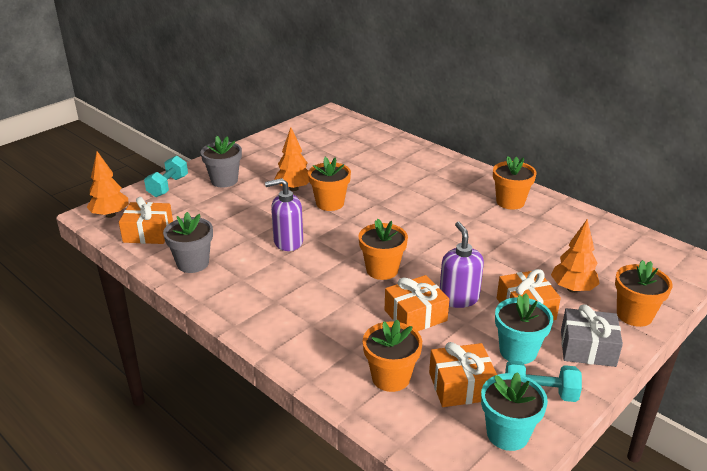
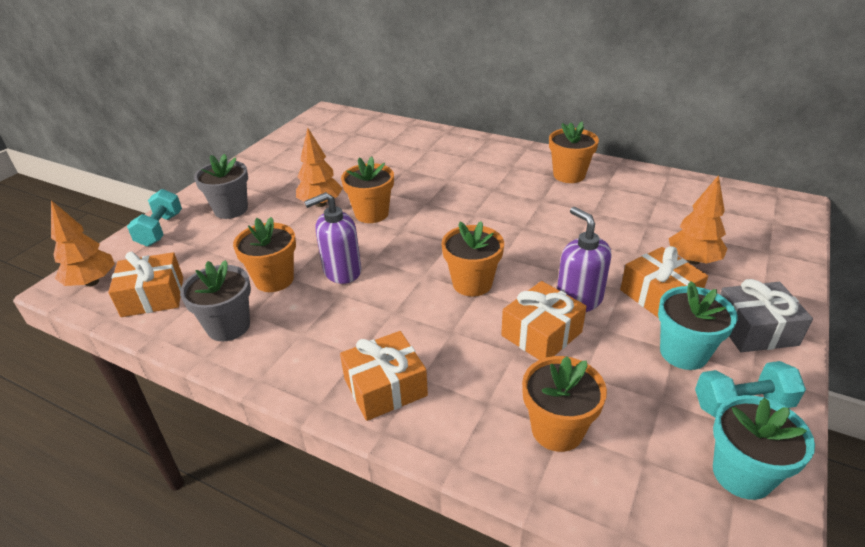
camera: 15 degrees left, 5 degrees up
(461, 386) = (647, 418): orange gift -> orange gift (385, 387)
(634, 315) = (774, 277): orange flower pot -> orange flower pot (274, 279)

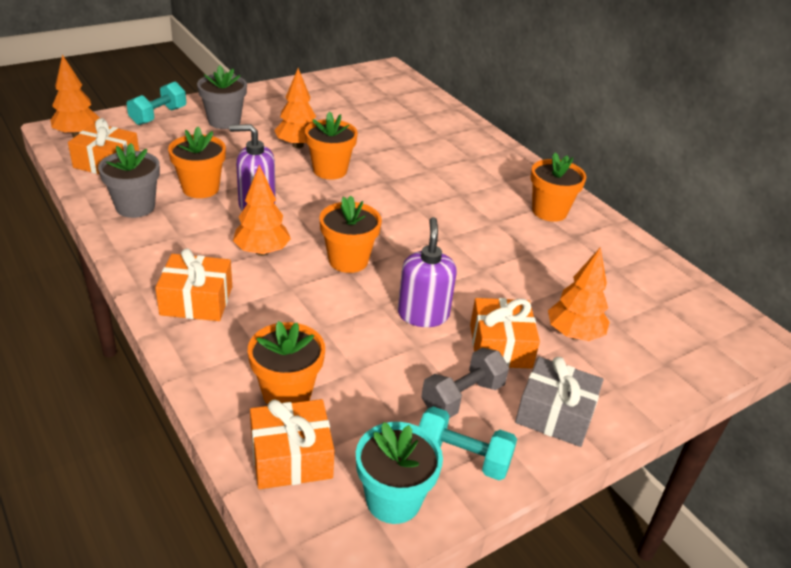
camera: 25 degrees right, 0 degrees up
(393, 311) = (262, 251): none -> orange tree
(541, 334) = (358, 323): orange gift -> orange gift (291, 457)
(683, 352) = (462, 397): turquoise flower pot -> grey dumbbell

